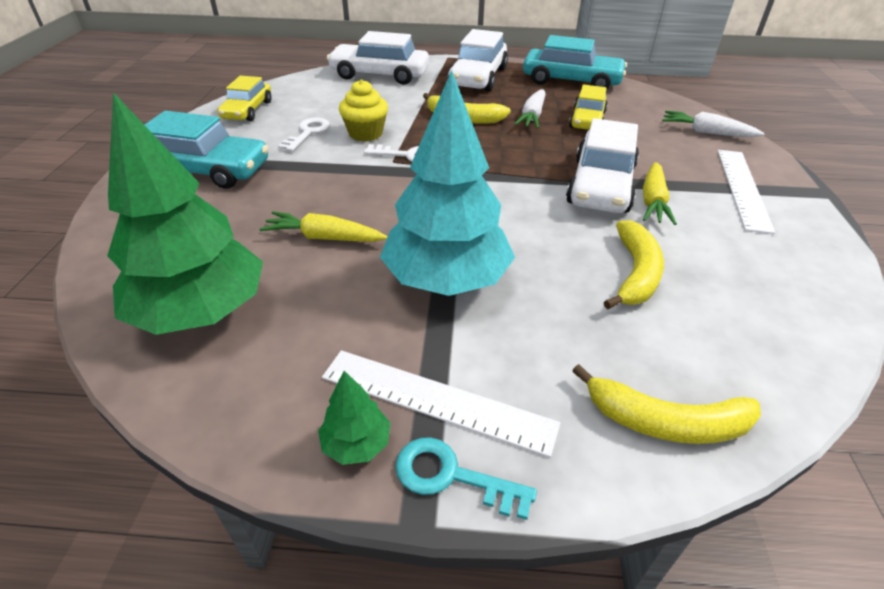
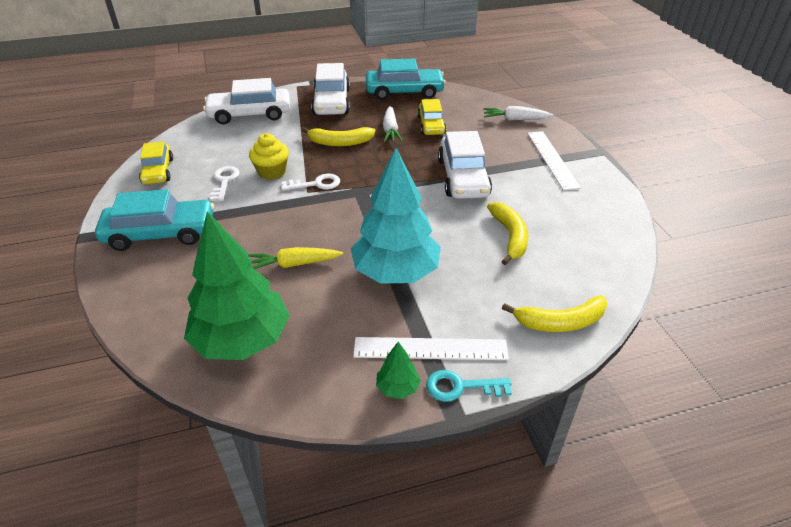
camera: 20 degrees left, 0 degrees up
(653, 201) = (501, 182): yellow carrot -> none

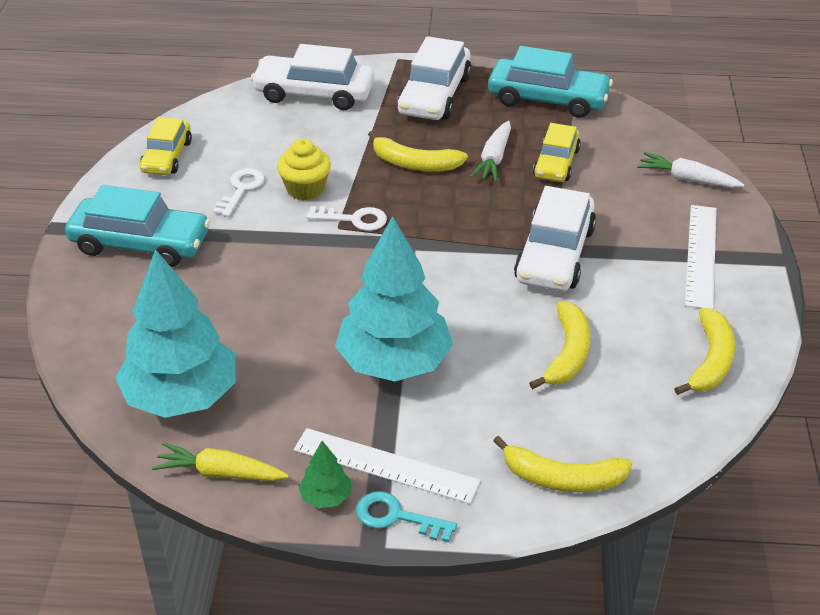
camera: 20 degrees right, 0 degrees up
(242, 340) = (182, 397): green tree -> turquoise tree
(294, 264) = (277, 322): yellow carrot -> yellow carrot (220, 473)
(601, 219) = (710, 361): none -> yellow banana

